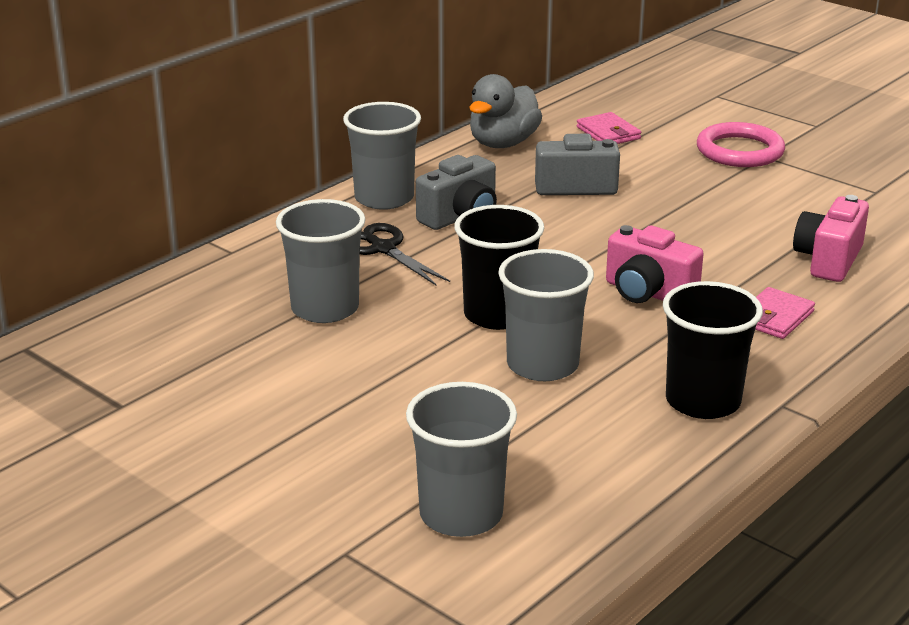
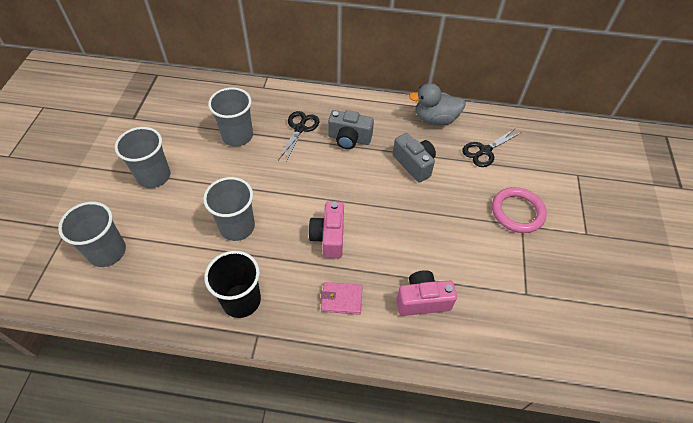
camera: 55 degrees right, 25 degrees up
(384, 198) = (345, 107): grey cup -> grey cup (154, 176)
(497, 315) = (270, 192): black cup -> none
(608, 133) = (485, 151): pink wallet -> black scissors

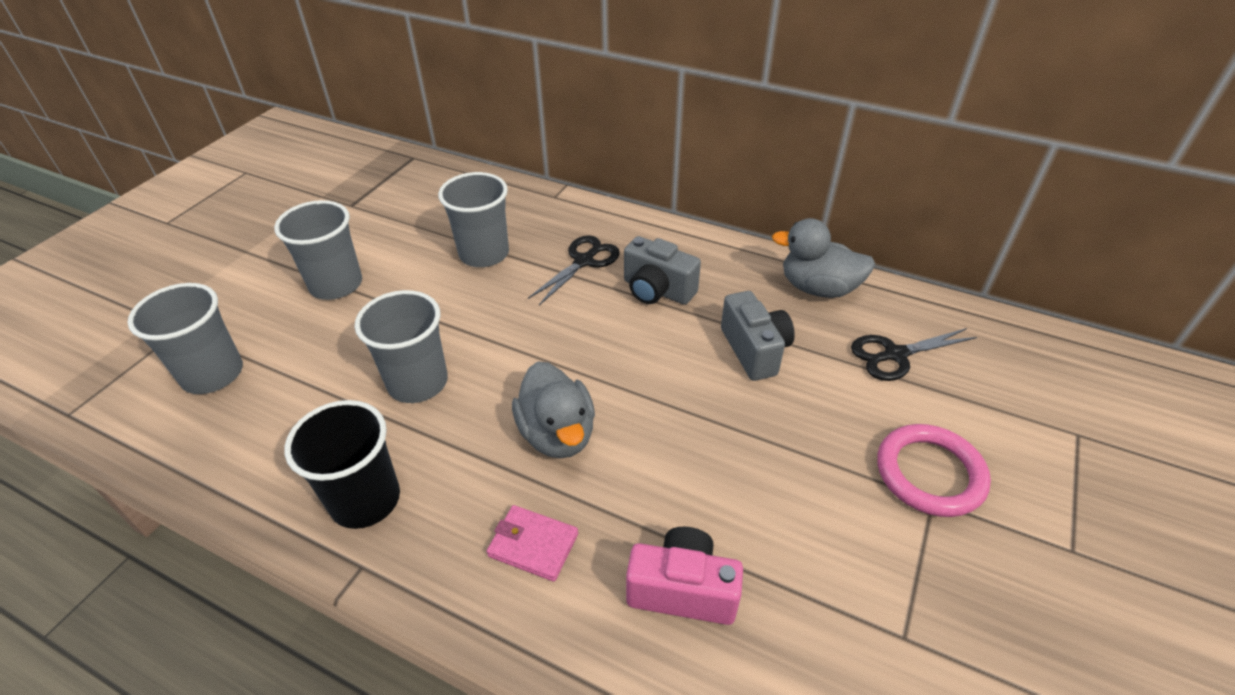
camera: 20 degrees right, 10 degrees down
(329, 237) = (557, 434): pink camera -> grey duck

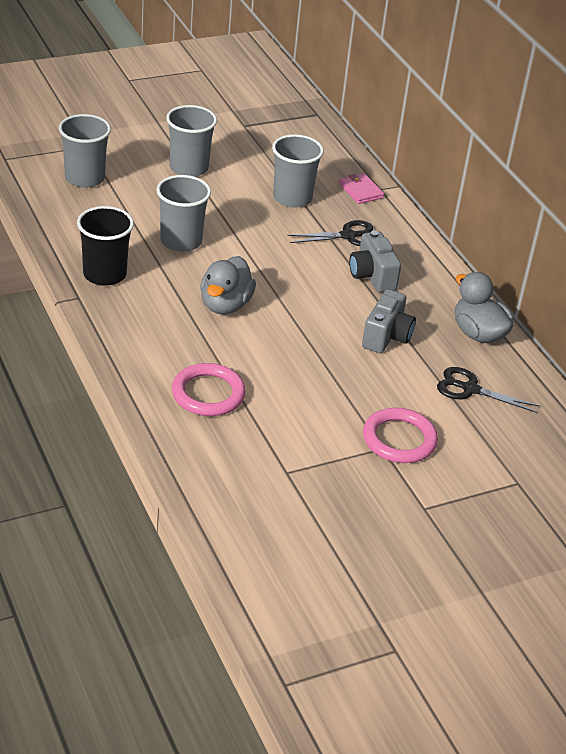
camera: 35 degrees right, 5 degrees down
(533, 545) = (161, 337): pink wallet -> pink wallet (361, 191)
(682, 590) = (208, 394): pink camera -> pink ring

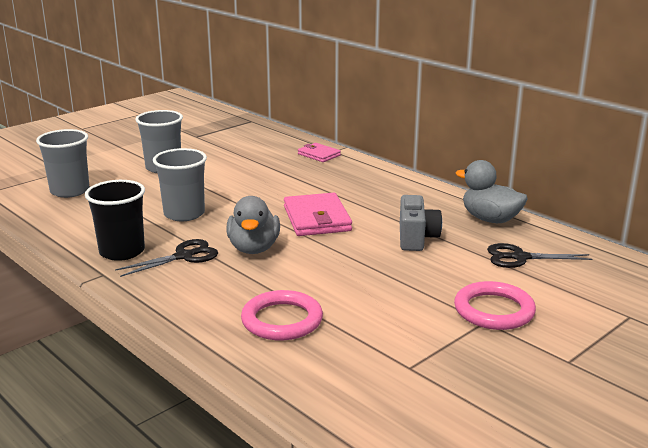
camera: 15 degrees left, 15 degrees down
(292, 198) = (265, 169): grey cup -> none
(305, 284) = (316, 219): none -> pink wallet
(348, 236) = (330, 182): black scissors -> black scissors (184, 256)
(372, 276) = (370, 202): grey camera -> none

